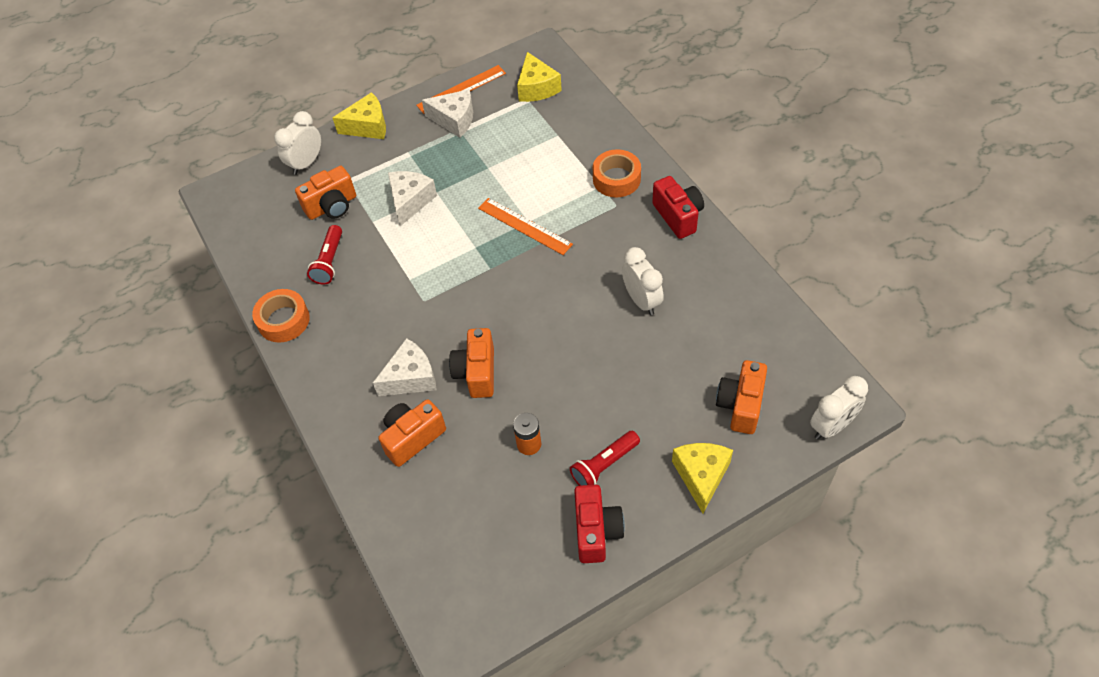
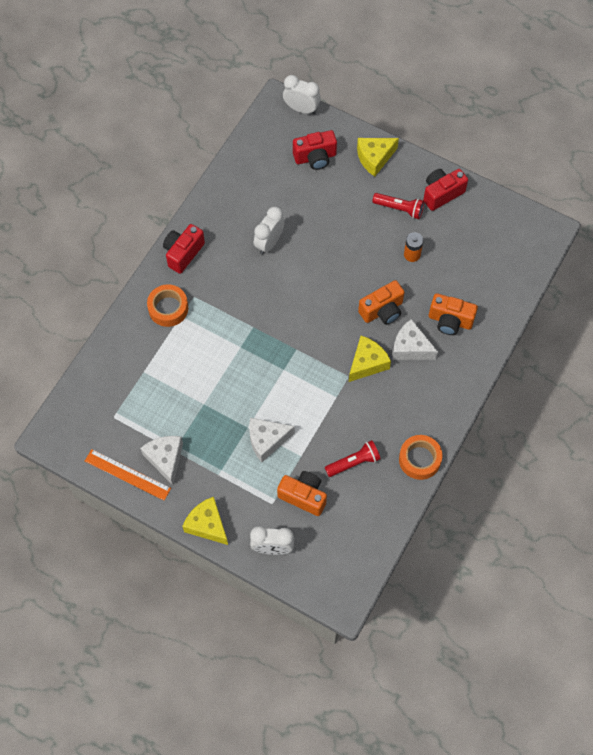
camera: 125 degrees left, 10 degrees up
(524, 226) = (246, 347): orange ruler -> none
(536, 88) = (97, 415): yellow cheese -> yellow cheese (367, 363)
(740, 405) = (315, 157): orange camera -> red camera

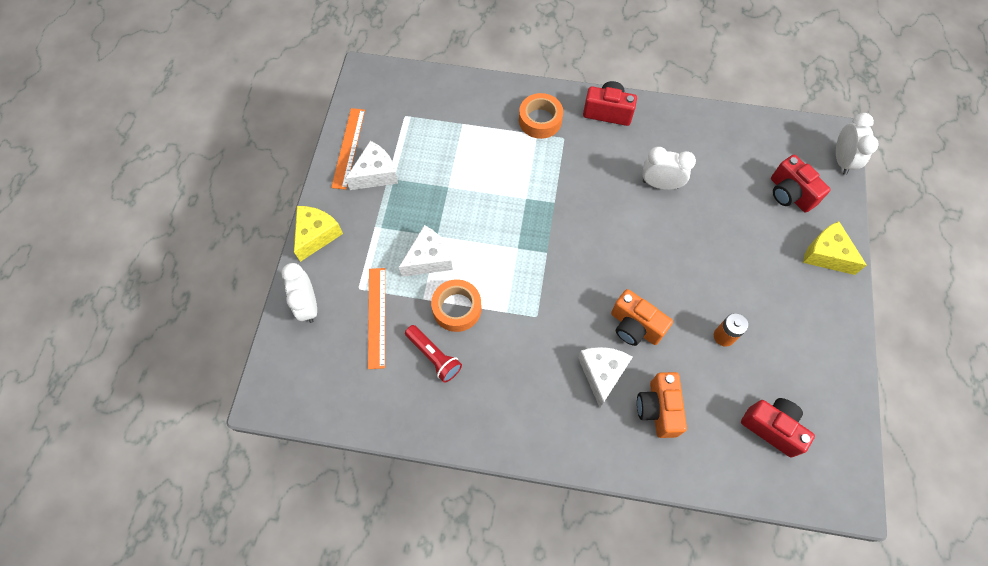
camera: 70 degrees right, 0 degrees up
(267, 440) = (429, 259): white cheese -> white cheese turned 90 degrees clockwise
(303, 496) = (377, 317): orange camera -> orange ruler
(367, 363) = (561, 331): yellow cheese -> none
(399, 209) = (776, 303): red flashlight -> none
(419, 459) = (463, 430): orange tape -> orange tape (457, 308)
(441, 193) = (824, 344): red camera -> red camera (772, 427)

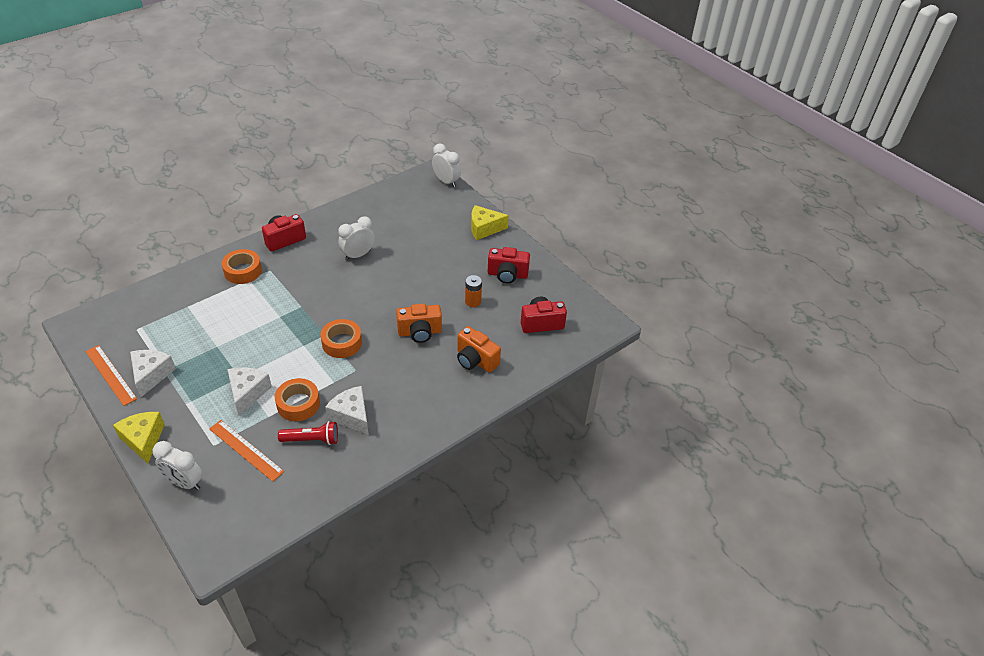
camera: 50 degrees left, 20 degrees down
(552, 275) = (342, 343): none -> orange tape
(602, 373) = (426, 368): white cheese -> white cheese (351, 416)
(789, 194) = (436, 213): red camera -> red camera (507, 275)

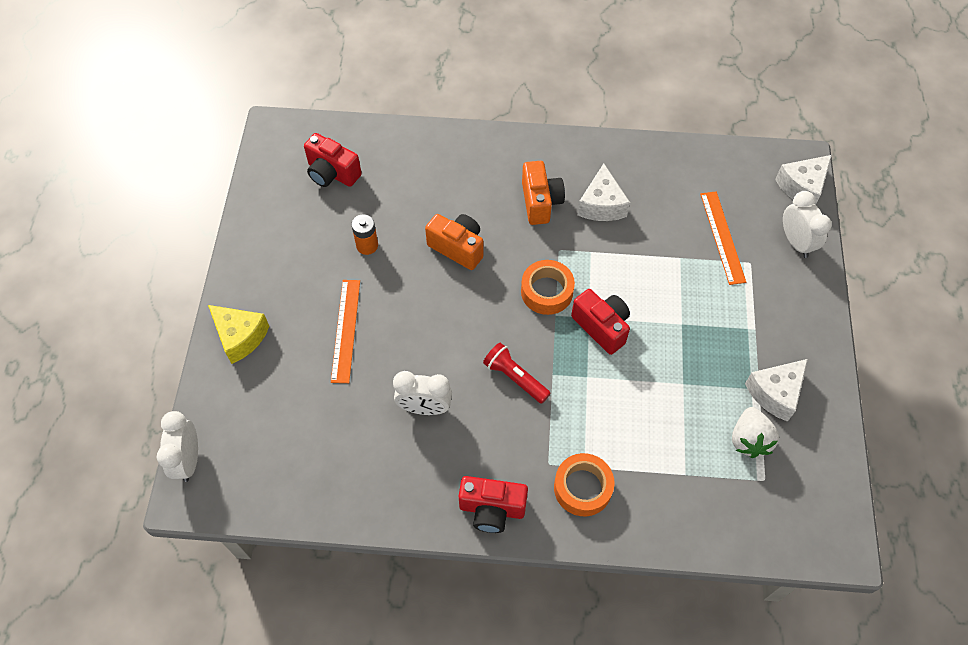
camera: 135 degrees left, 15 degrees up
(111, 374) = (821, 426): orange ruler -> orange ruler (345, 330)
(143, 440) = (816, 314): yellow cheese -> none
(156, 342) = (749, 440): none -> white strawberry
(248, 393) = (684, 298): white cheese -> white cheese (802, 187)
(298, 404) = (642, 251): orange tape -> none
(311, 439) = (655, 207): red flashlight -> red flashlight (515, 378)
(475, 360) = (436, 180): orange camera -> orange camera (540, 202)
(507, 275) = (294, 252): red camera -> red camera (601, 327)

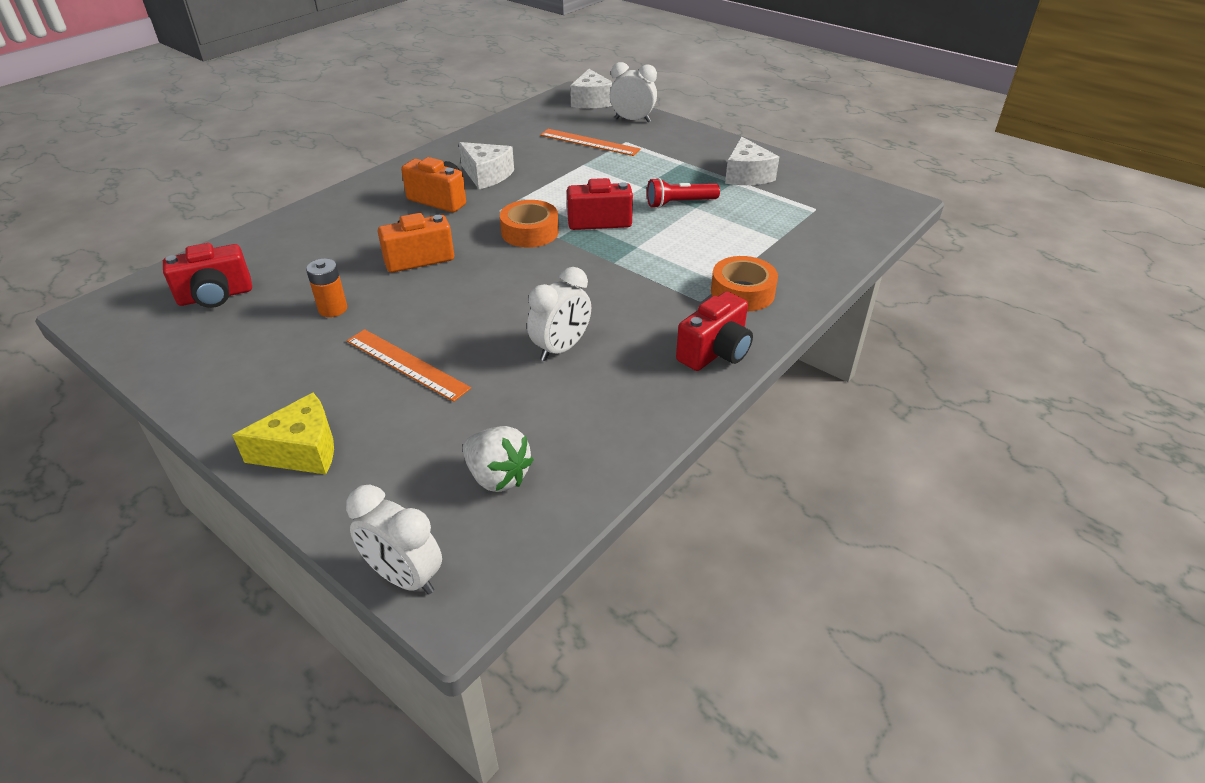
camera: 55 degrees left, 20 degrees down
(515, 378) = (593, 283): red flashlight -> red flashlight (680, 203)
(749, 440) = (775, 201): white strawberry -> white strawberry (497, 476)

